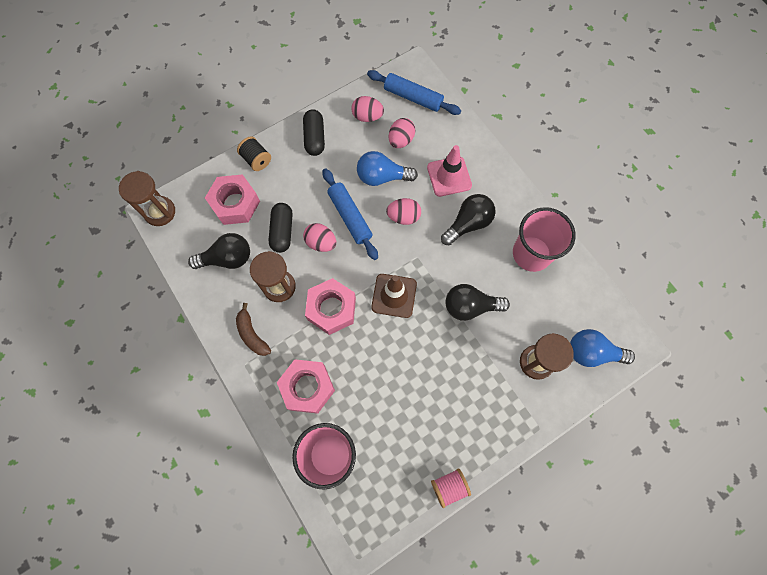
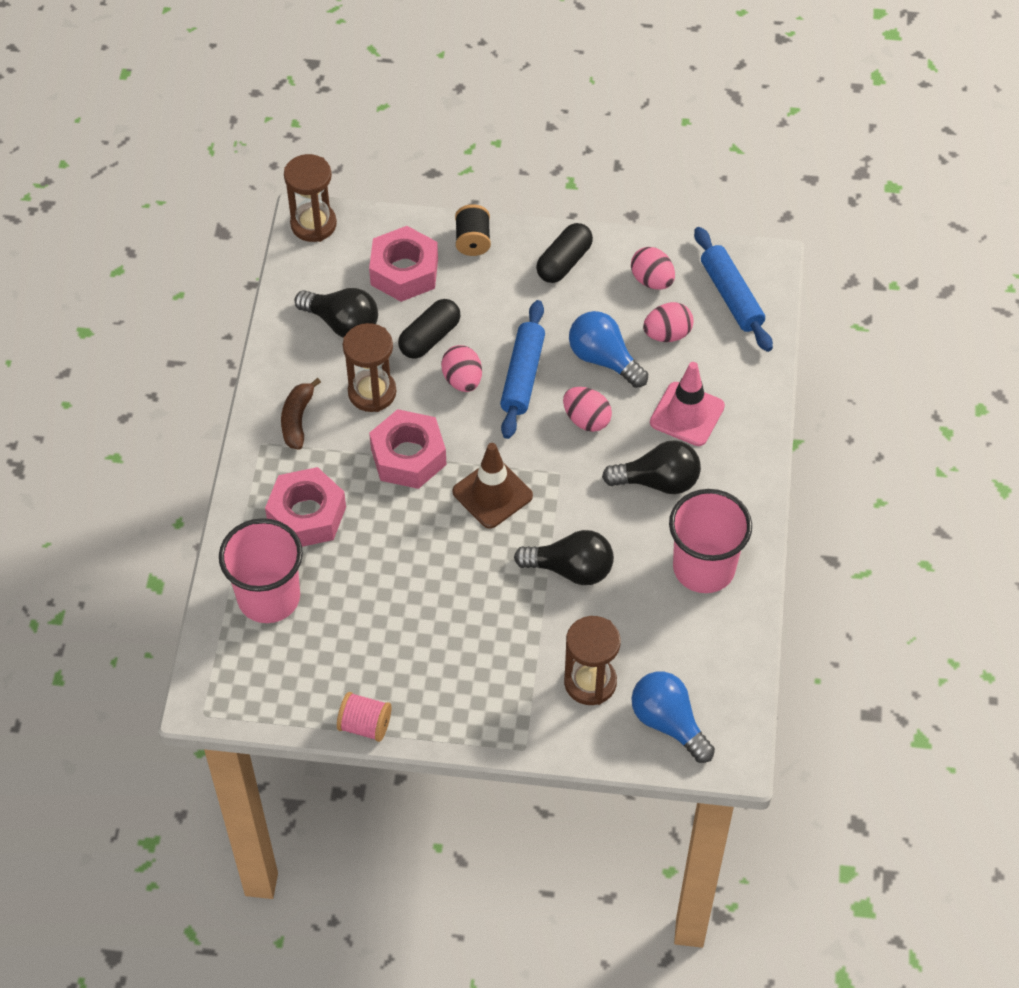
camera: 40 degrees right, 15 degrees down
(470, 306) = (570, 569): black light bulb -> black light bulb turned 150 degrees clockwise

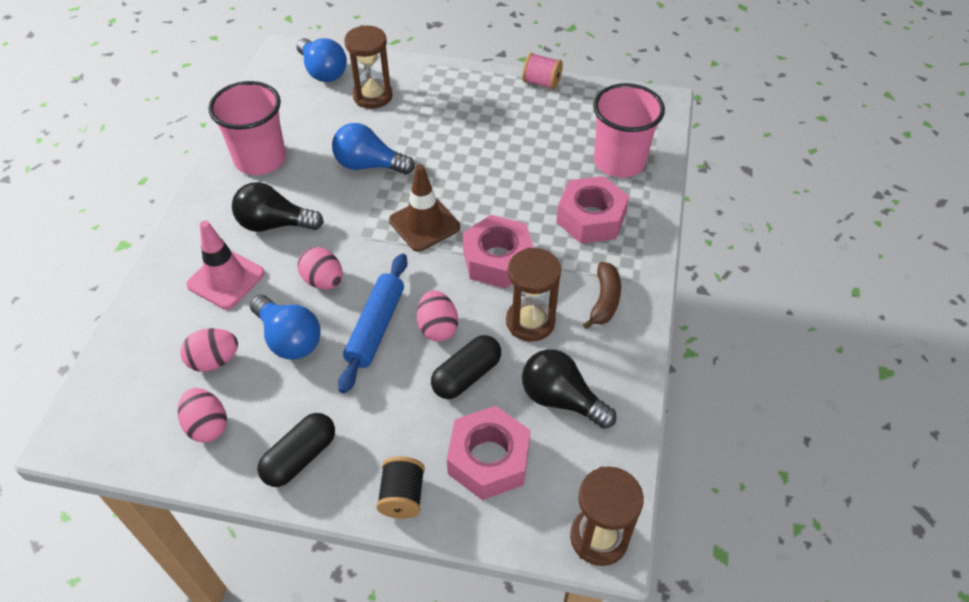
camera: 175 degrees left, 5 degrees down
(570, 569) = (369, 165): black light bulb -> blue light bulb
(731, 296) = (127, 399): blue rolling pin -> none

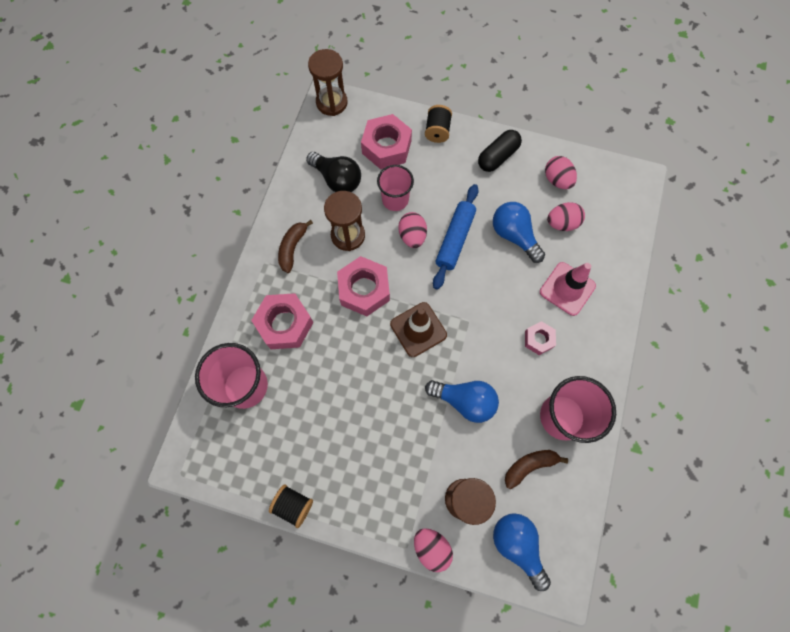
camera: 175 degrees left, 20 degrees up
(274, 224) = (538, 339): black light bulb -> pink nut
(303, 121) = (529, 466): none -> brown banana
(323, 281) = (494, 281): pink egg -> pink egg (431, 548)
(466, 375) = (395, 199): black capsule -> pink cup
(541, 83) = (293, 505): pink spool -> black spool

